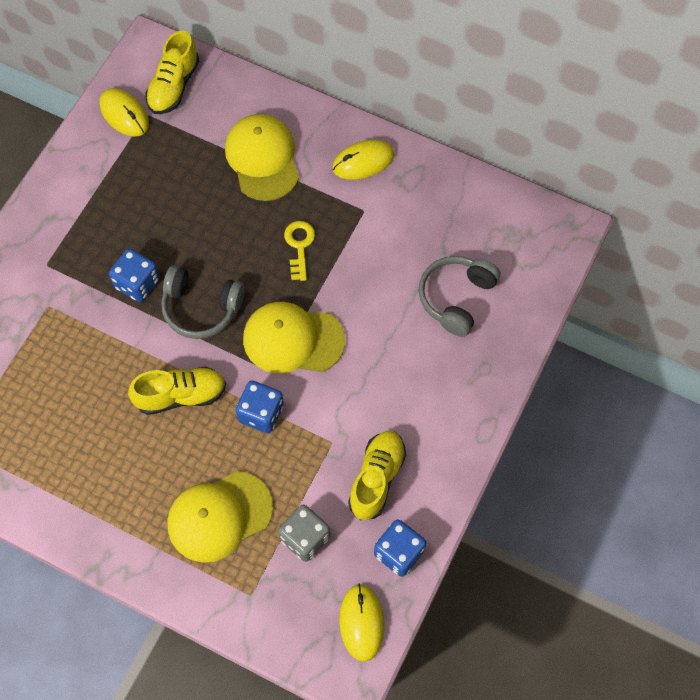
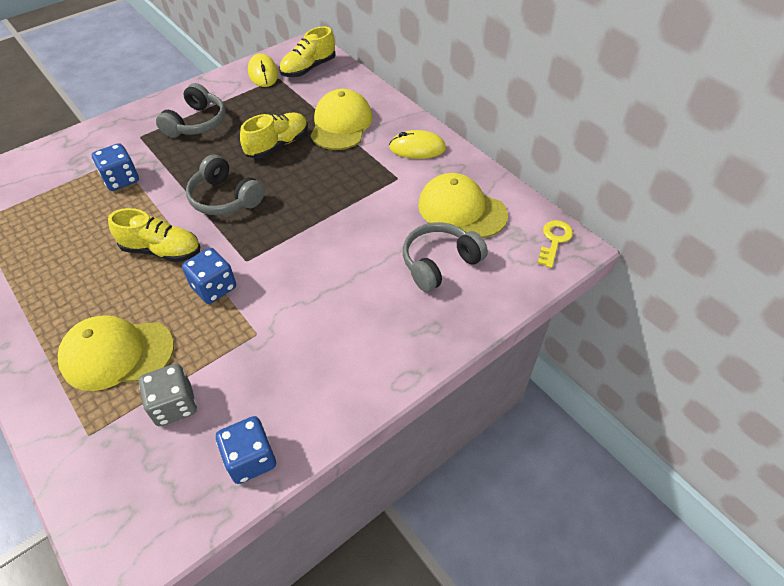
camera: 25 degrees right, 15 degrees down
(98, 220) = (196, 123): none -> grey headphones
(137, 283) = (191, 167): blue dice -> blue dice (121, 179)
(293, 339) = (280, 244): yellow cap -> yellow cap (461, 210)
(299, 246) = (330, 184): yellow key -> yellow key (554, 241)
(361, 622) = (167, 513): yellow mouse -> none
(376, 478) = (275, 380): yellow shoe -> yellow shoe (277, 145)

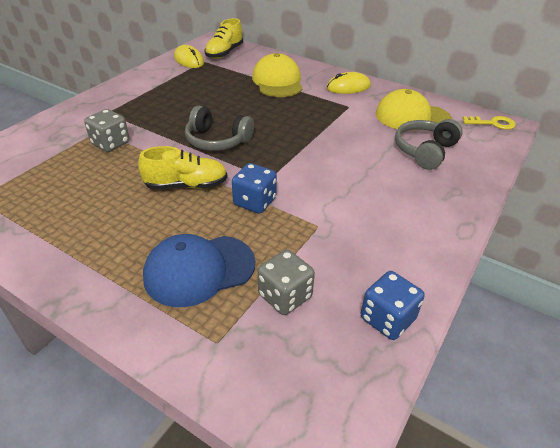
camera: 20 degrees left, 10 degrees down
(117, 354) = (199, 270): yellow cap -> blue cap
(121, 179) = (110, 143): blue dice -> grey dice
(196, 123) = (154, 97): grey headphones -> none
(277, 145) = (236, 101): yellow shoe -> none
(554, 241) = (492, 123): yellow key -> yellow key turned 90 degrees clockwise

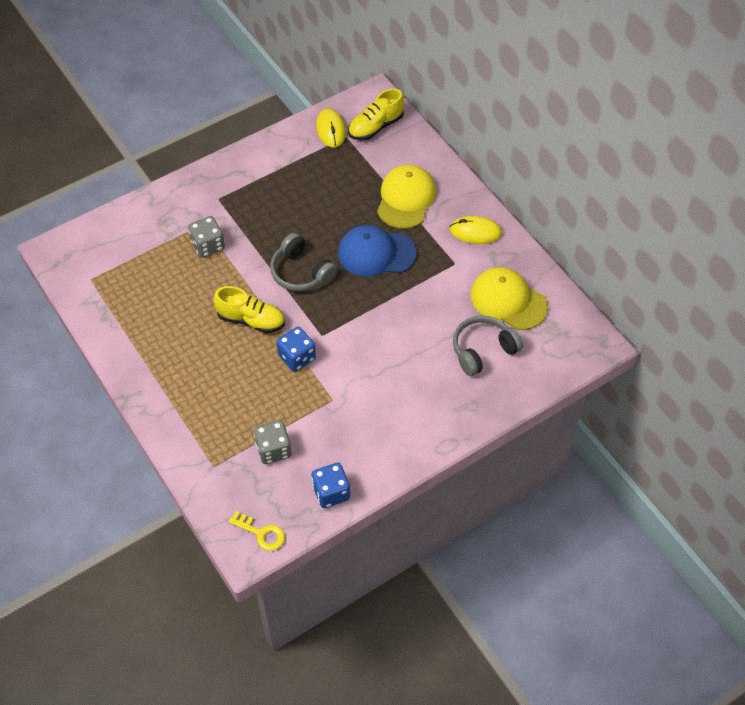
camera: 25 degrees right, 15 degrees up
(199, 270) = (226, 407): blue cap -> blue cap (376, 253)
(492, 123) = (583, 337): yellow key -> yellow key (261, 533)

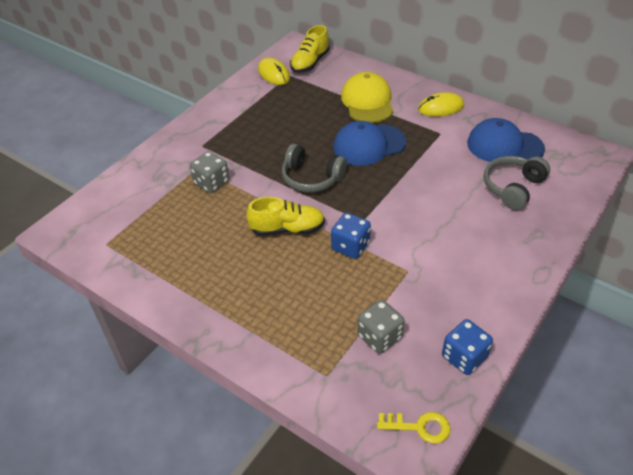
camera: 20 degrees left, 10 degrees down
(508, 300) = (504, 146): yellow cap -> blue cap

